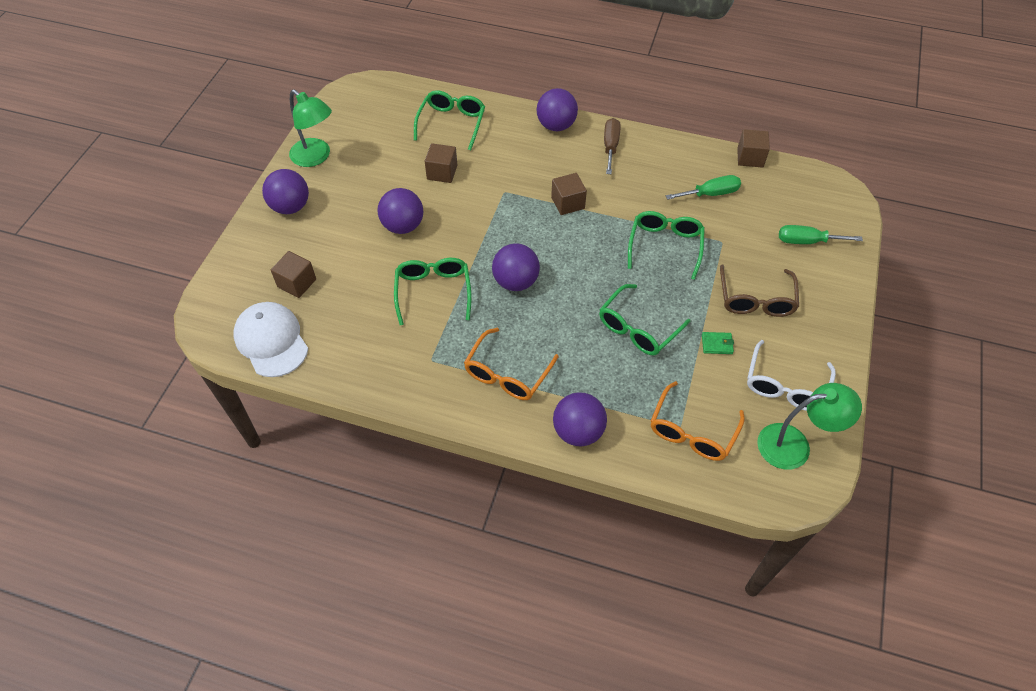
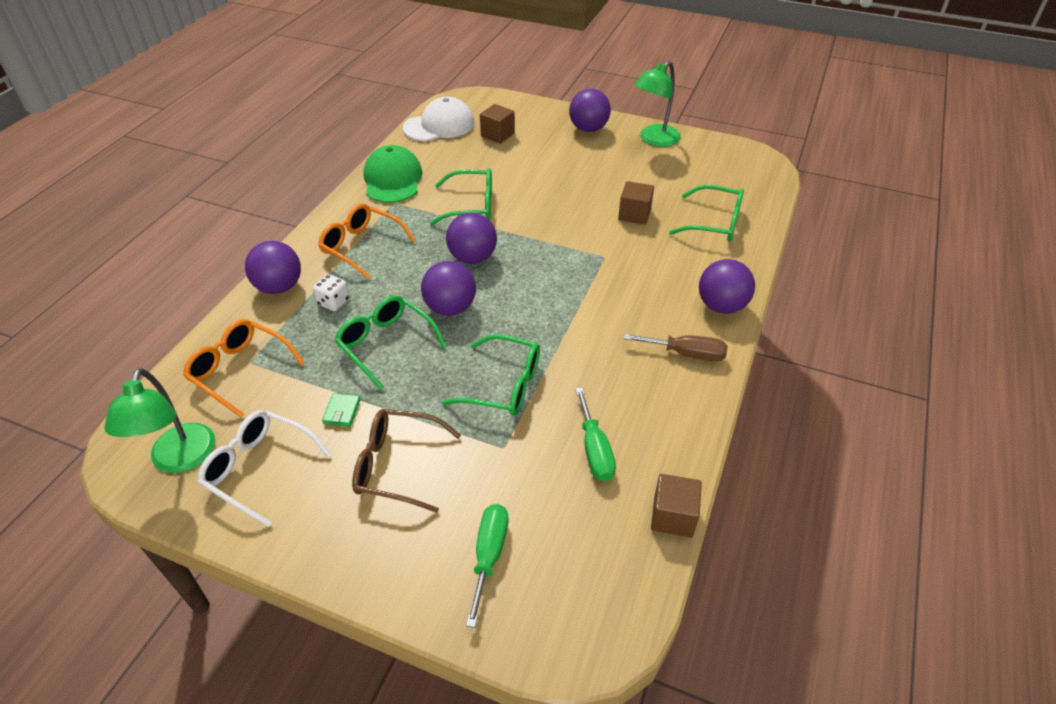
camera: 95 degrees right, 10 degrees down
(386, 368) = (392, 179): none -> green cap
(403, 226) = (558, 189): purple ball -> purple ball (450, 308)
(568, 203) = (584, 305): brown cube -> none
(592, 379) = (333, 302): none -> white dice

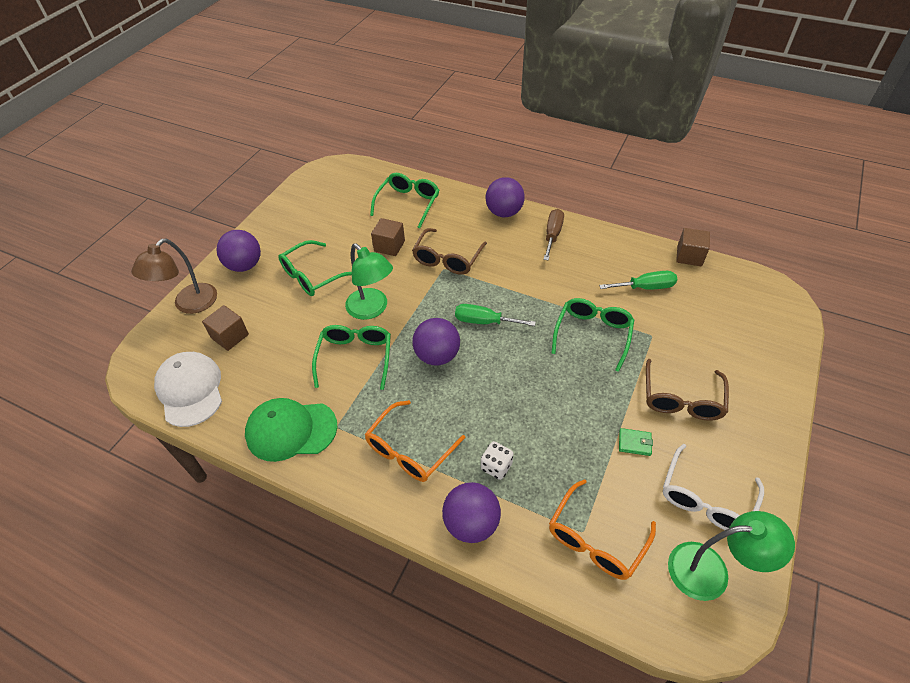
camera: 85 degrees left, 5 degrees up
(386, 344) = (552, 417): green glasses -> green glasses (312, 276)
(450, 308) = (505, 371): purple ball -> none
(489, 555) = (742, 343): green screwdriver -> green screwdriver (484, 322)
(534, 109) = (189, 305): none -> brown lamp
(620, 259) = (447, 259): none -> brown glasses
(654, 140) = (279, 223): green lamp -> green lamp (372, 309)

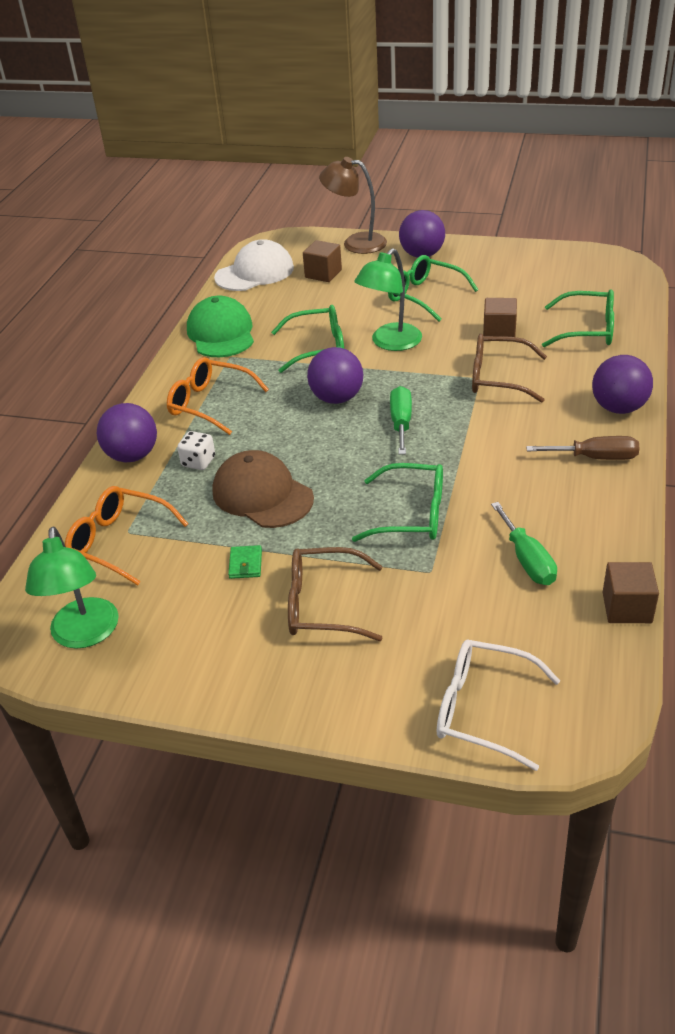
camera: 80 degrees right, 10 degrees down
(552, 423) = (262, 495): none -> brown cap
(705, 499) = (175, 630): white glasses -> white glasses (482, 709)

